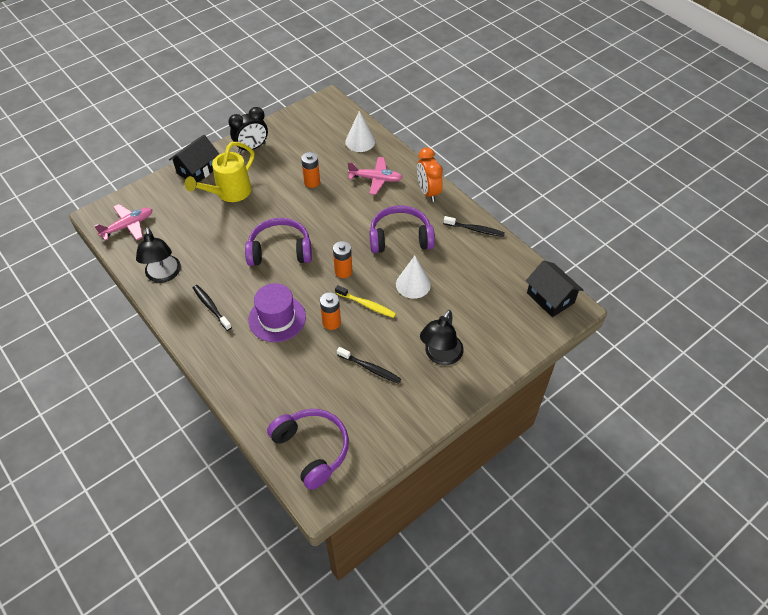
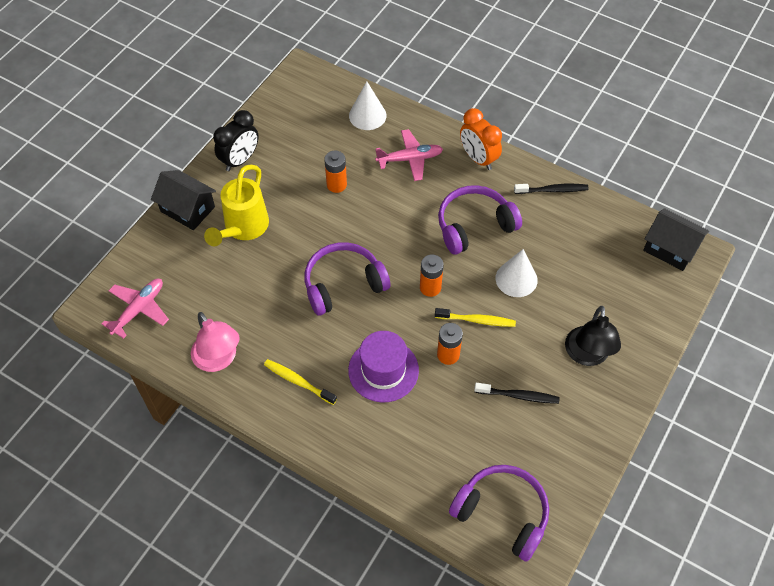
camera: 20 degrees left, 5 degrees up
(163, 275) = (219, 359): black lamp -> pink lamp
(198, 170) = (187, 209): black house -> black house turned 75 degrees counterclockwise
(211, 307) = (298, 382): black toothbrush -> yellow toothbrush

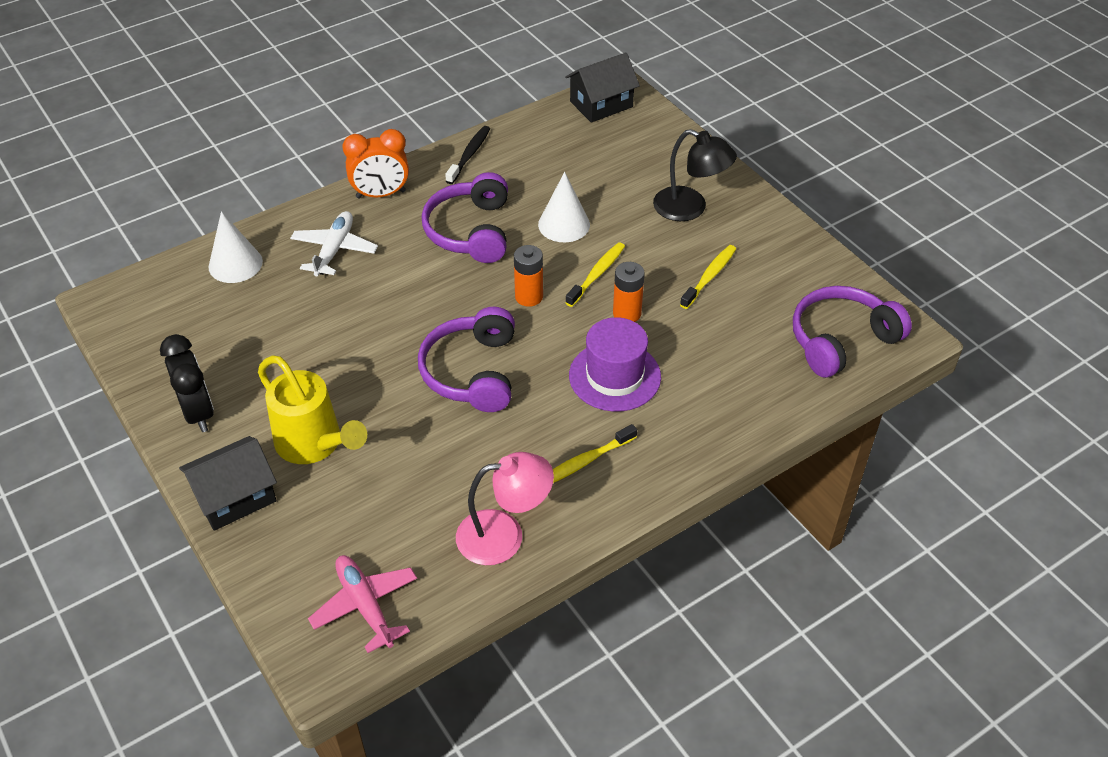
camera: 65 degrees left, 10 degrees down
(336, 185) = (319, 328): orange battery -> none
(410, 159) = (334, 250): pink plane -> white plane
(518, 396) = (709, 277): black toothbrush -> yellow toothbrush

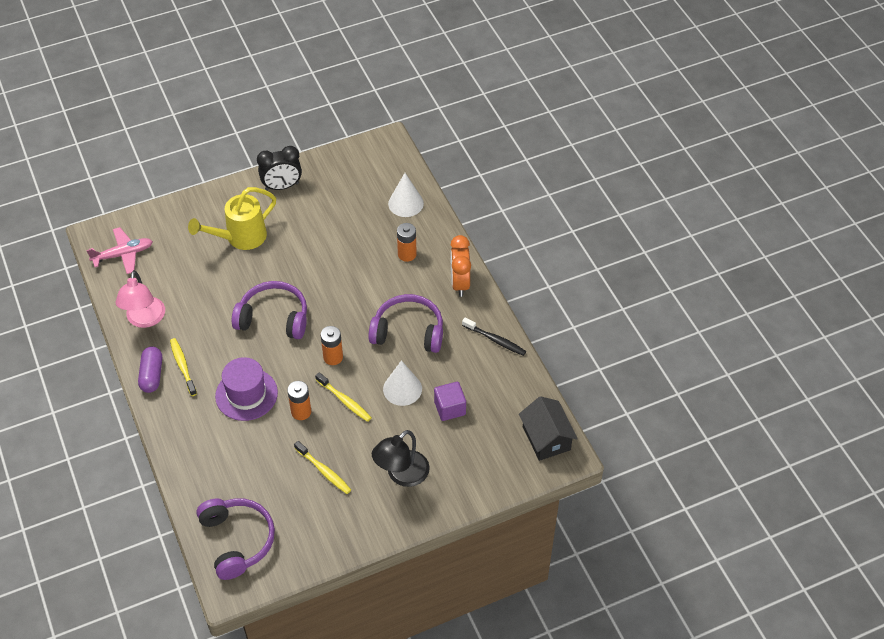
camera: 100 degrees right, 5 degrees up
(235, 497) = (215, 202): black house -> none
(334, 250) = (407, 254): white plane -> orange battery
(581, 181) = (450, 408): none -> purple cube
(610, 497) = (152, 375): none -> purple capsule

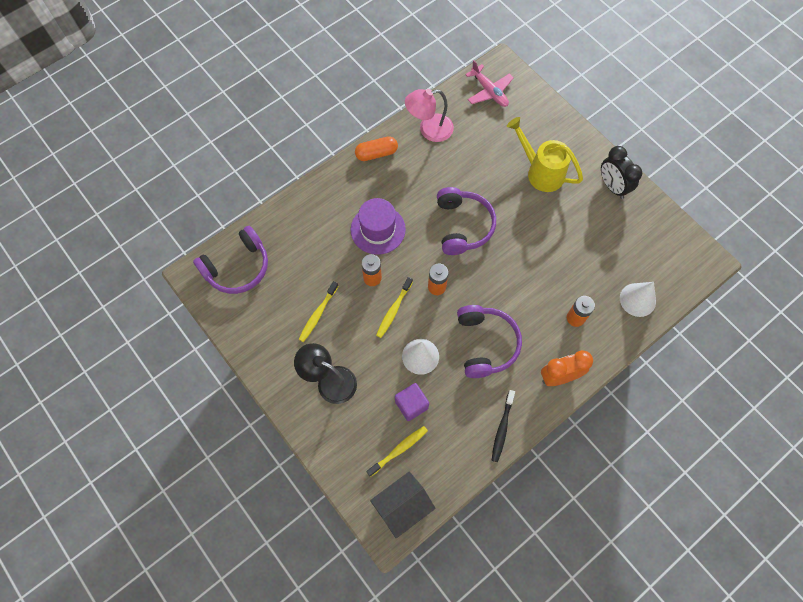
camera: 75 degrees right, 15 degrees up
(152, 375) = (376, 153): purple capsule -> orange capsule
(183, 367) = (391, 173): yellow toothbrush -> yellow toothbrush (398, 450)

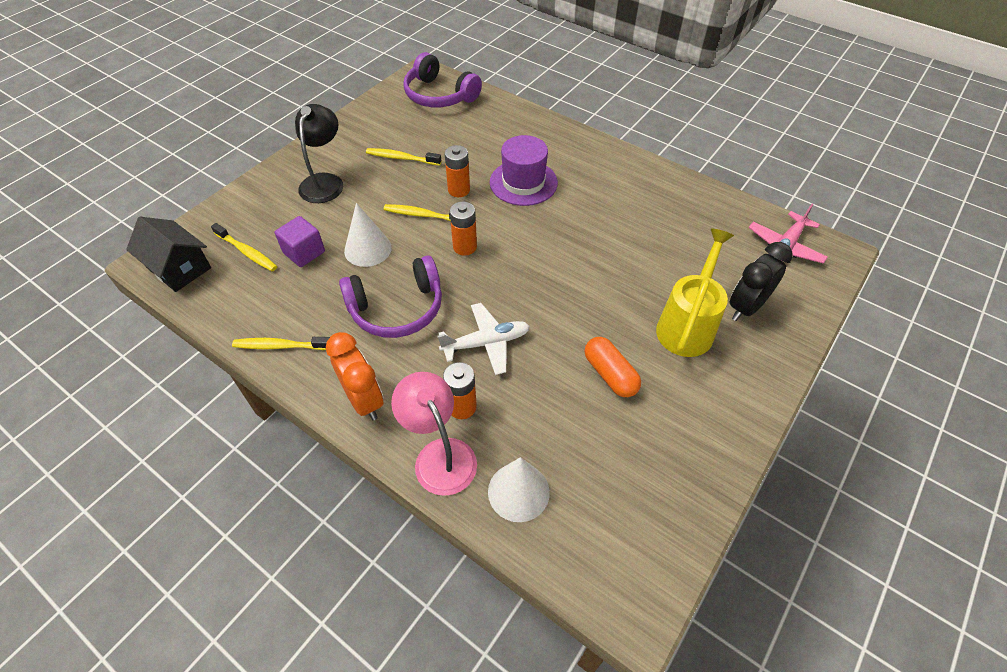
camera: 75 degrees right, 15 degrees down
(376, 153) = (624, 162): orange capsule -> orange capsule (610, 374)
(429, 129) = (685, 200): pink lamp -> pink lamp (439, 455)
(463, 226) = (561, 256): purple headphones -> none
(502, 428) = (281, 346): black toothbrush -> yellow toothbrush
(529, 292) = (486, 343): none -> white plane
(612, 186) = (712, 424): black clock -> black clock (746, 307)

